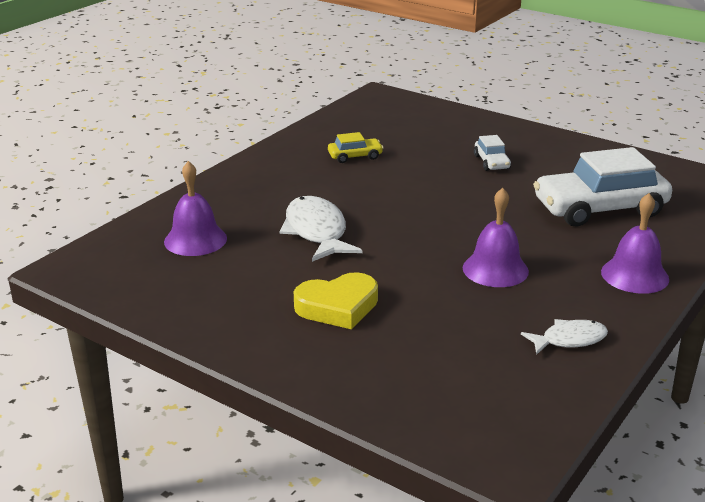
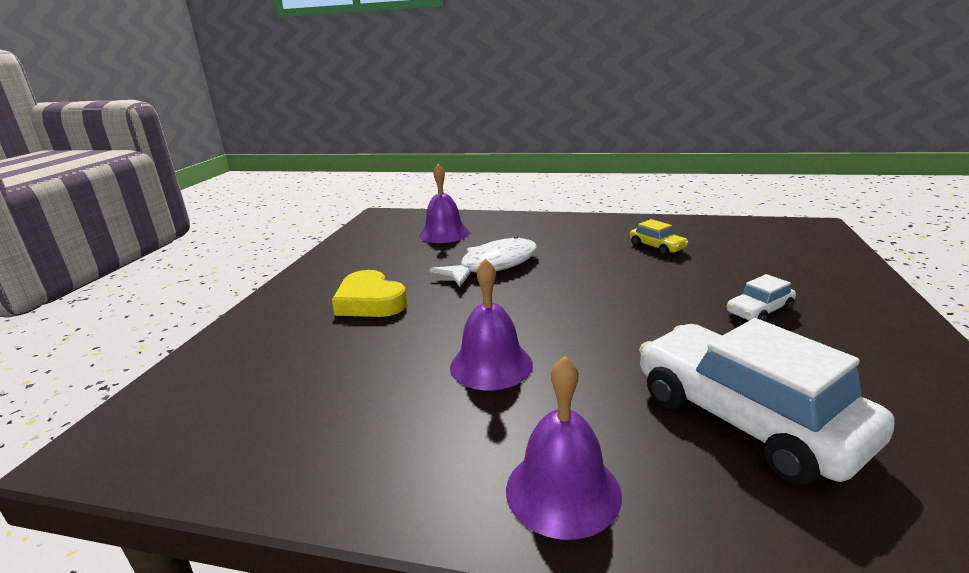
camera: 70 degrees right, 5 degrees down
(569, 340) = (349, 451): white fish -> none

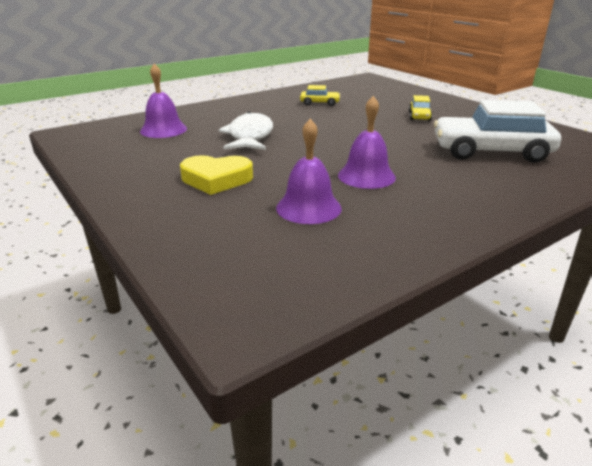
camera: 50 degrees left, 5 degrees up
(563, 491) = (493, 198): purple bell -> purple bell (308, 208)
(759, 311) = (419, 116): white car -> yellow car

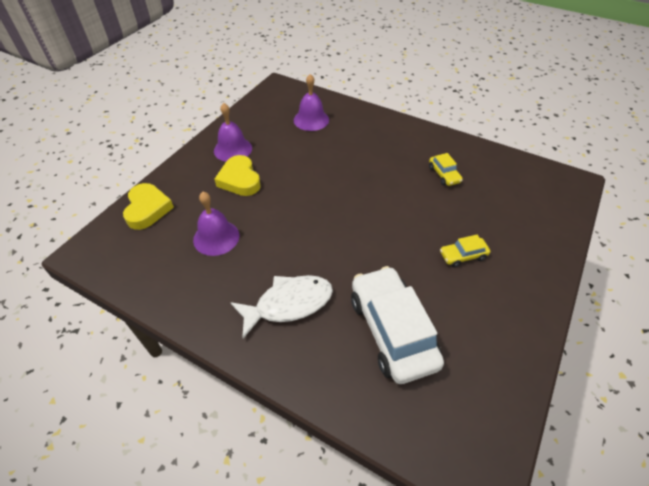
camera: 65 degrees right, 20 degrees up
(196, 250) = (147, 209): none -> yellow heart
(250, 136) = (327, 164): white fish -> white fish (289, 304)
(366, 176) = (284, 253): purple bell -> purple bell (233, 149)

